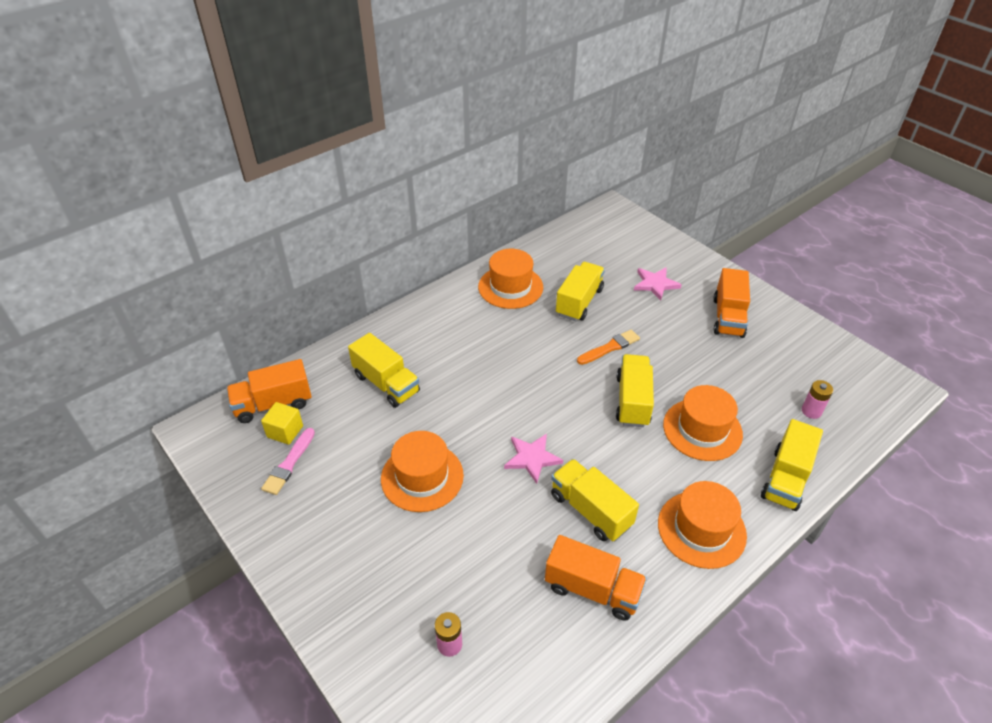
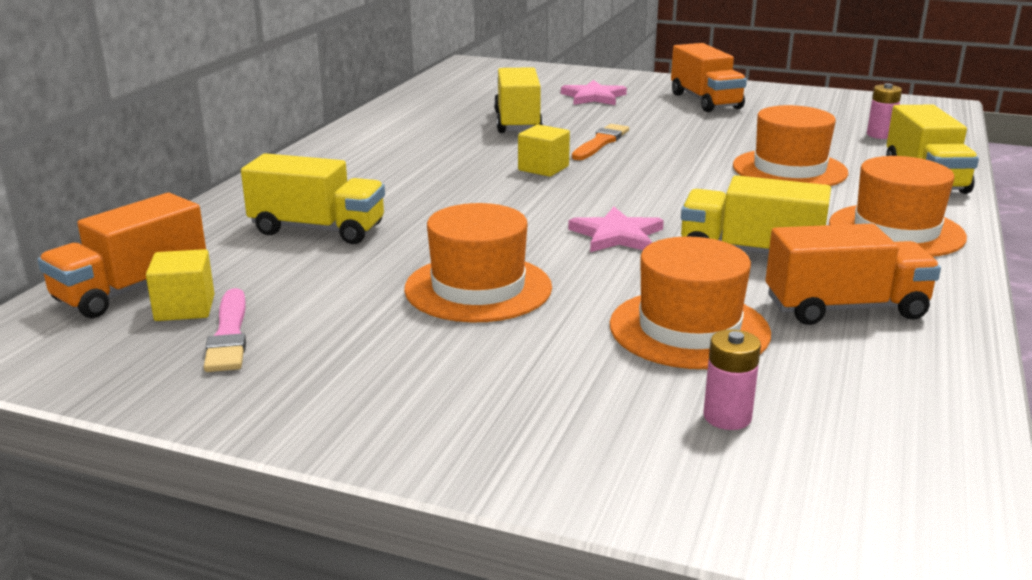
camera: 30 degrees left, 20 degrees down
(510, 287) = (411, 129): orange hat -> orange hat (689, 329)
(550, 365) = (543, 168): none -> yellow cube
(632, 401) = (681, 169): yellow truck -> none

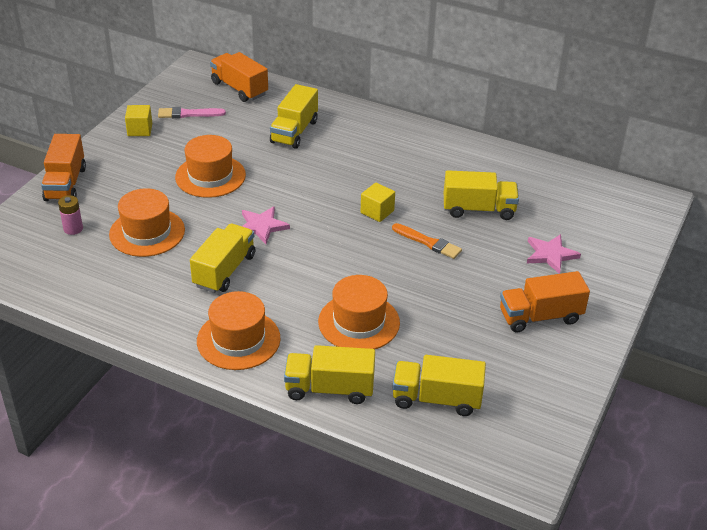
camera: 95 degrees right, 15 degrees up
(185, 308) = (217, 102): yellow cube -> yellow cube (140, 130)
(845, 308) = (148, 287): orange truck -> orange truck (65, 184)
(880, 135) = (436, 399): pink battery -> yellow truck

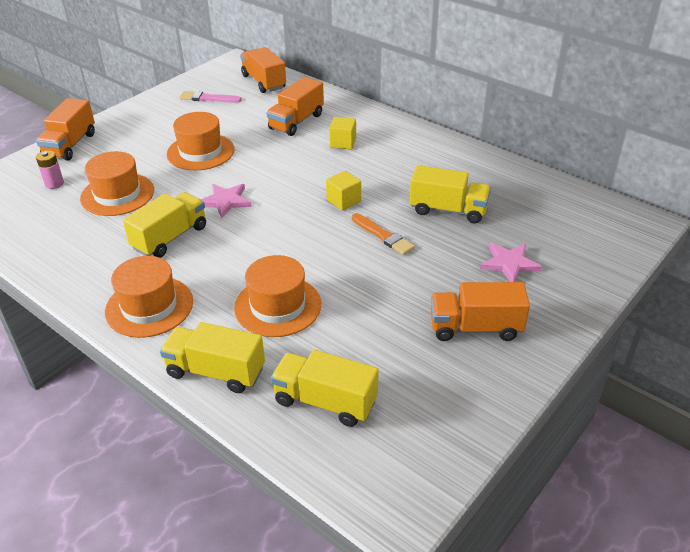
camera: 15 degrees right, 0 degrees up
(140, 130) = (159, 107): yellow cube -> yellow cube (343, 143)
(294, 132) = (296, 122): yellow truck -> orange truck

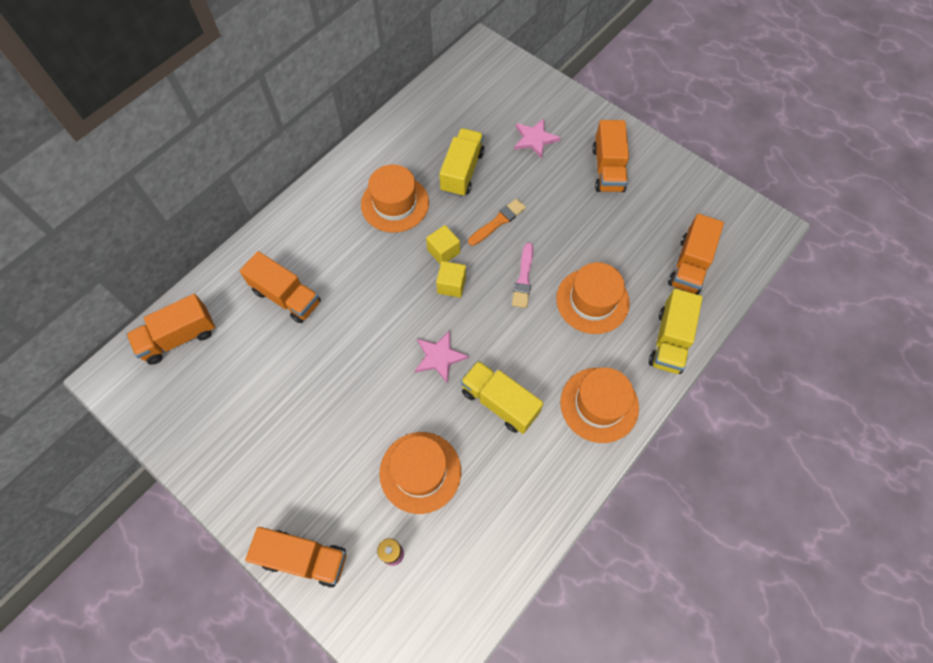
camera: 90 degrees left, 25 degrees up
(200, 152) = (340, 393): orange hat -> orange hat (395, 203)
(208, 98) = (210, 400): pink brush -> pink brush (523, 278)
(325, 401) = (689, 265): yellow truck -> orange truck
(343, 143) = (338, 251): yellow cube -> yellow cube (451, 285)

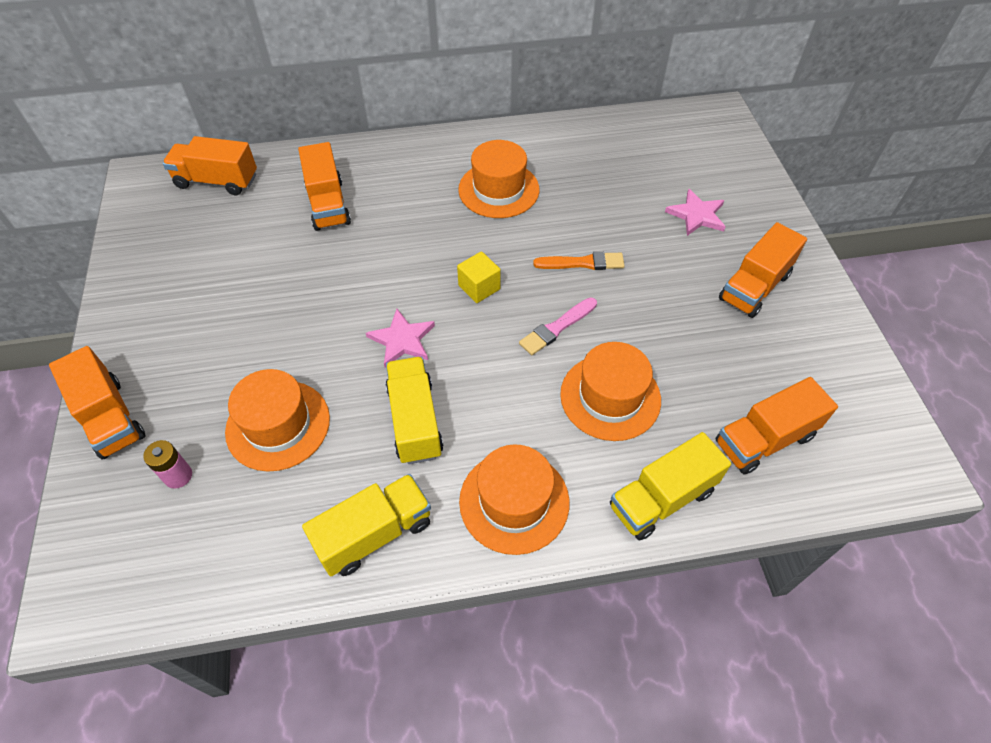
camera: 40 degrees right, 10 degrees down
(443, 251) = (502, 255): yellow cube -> none
(462, 172) = (591, 200): yellow truck -> yellow truck (374, 534)

